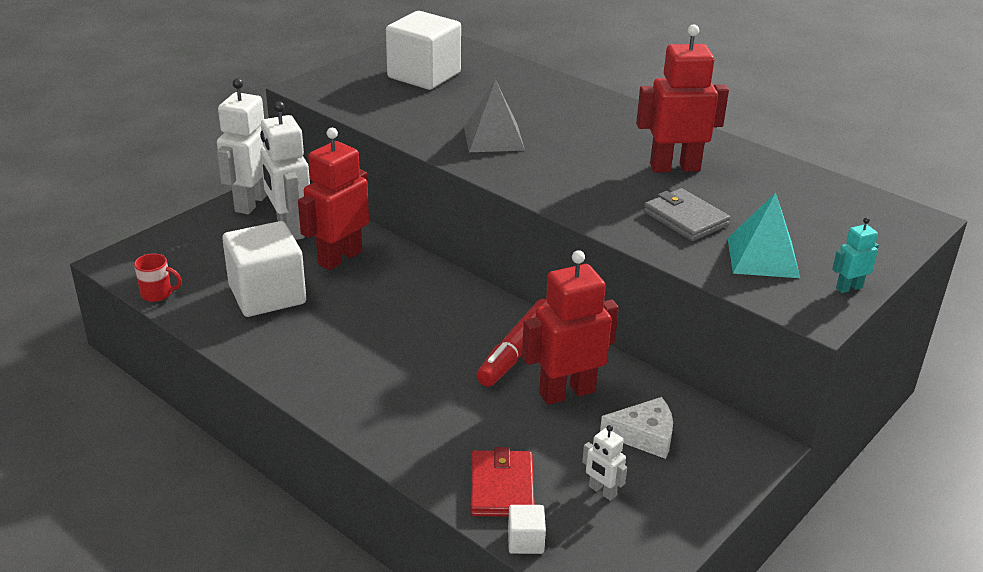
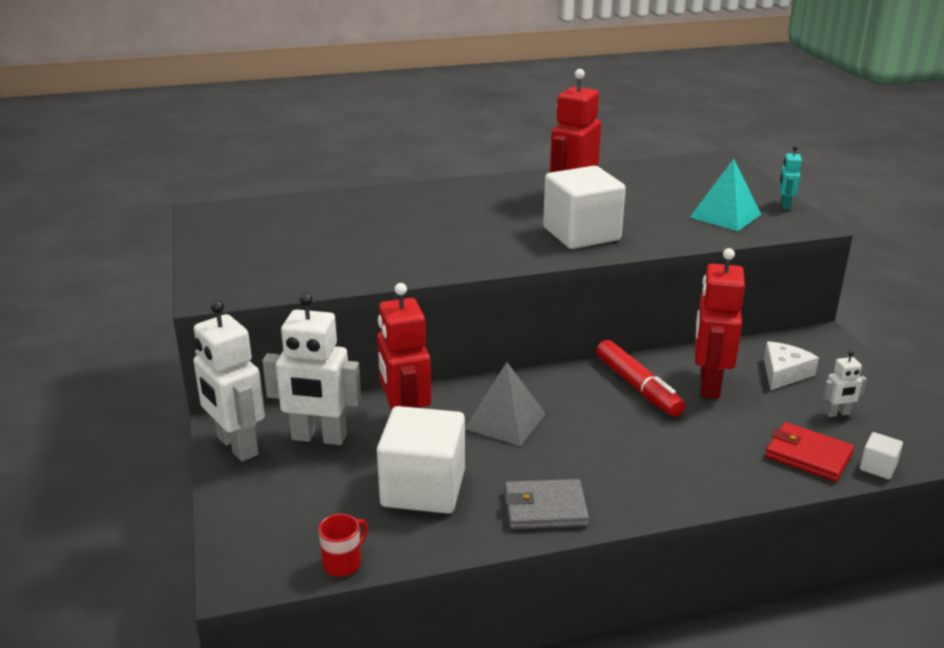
camera: 55 degrees left, 5 degrees down
(424, 75) = (277, 237): white cube -> white cube (581, 234)
(493, 138) = (439, 245): grey pyramid -> grey pyramid (505, 421)
(685, 219) = (650, 221): grey wallet -> grey wallet (545, 508)

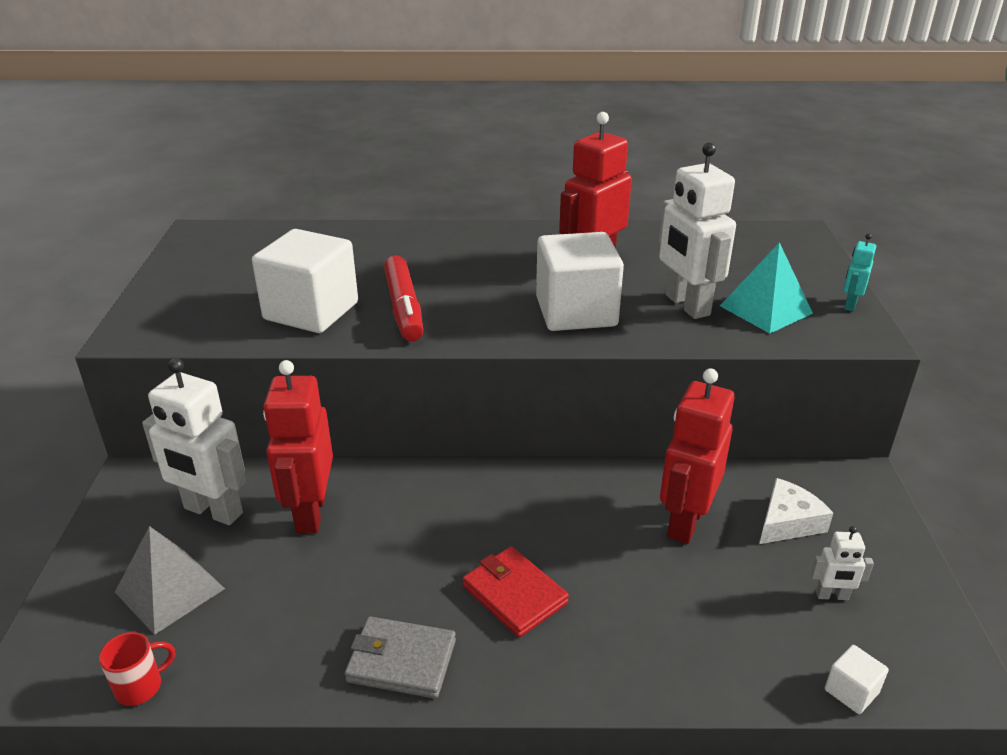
camera: 15 degrees right, 5 degrees up
(237, 446) = (126, 506): white robot -> white robot (686, 305)
(423, 488) = (282, 602): white cube -> white cube (311, 311)
(505, 421) = (421, 528): grey pyramid -> grey pyramid (170, 590)
(638, 387) = (597, 509): red marker -> red marker (404, 308)
(808, 455) = (764, 652): red wallet -> red wallet (514, 594)

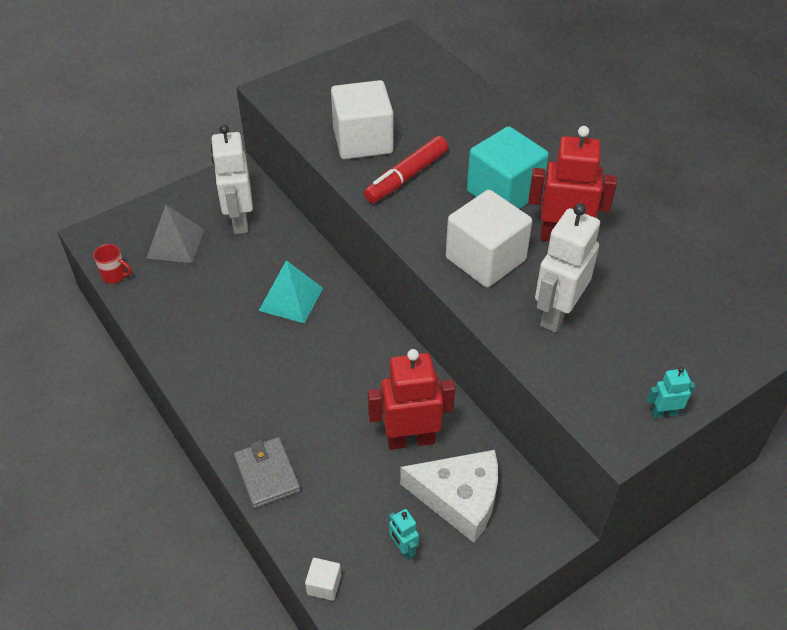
camera: 55 degrees right, 15 degrees up
(310, 513) = (270, 259): red robot -> none
(401, 661) = (197, 362): grey wallet -> grey wallet (267, 474)
(499, 269) = (504, 193): none -> turquoise cube
(514, 594) = (279, 384): red wallet -> none
(766, 309) = (599, 362): turquoise pyramid -> turquoise pyramid (291, 299)
(788, 522) = (459, 498): white cheese -> white cheese, size x1.60
(832, 596) = (403, 548): white robot -> turquoise robot

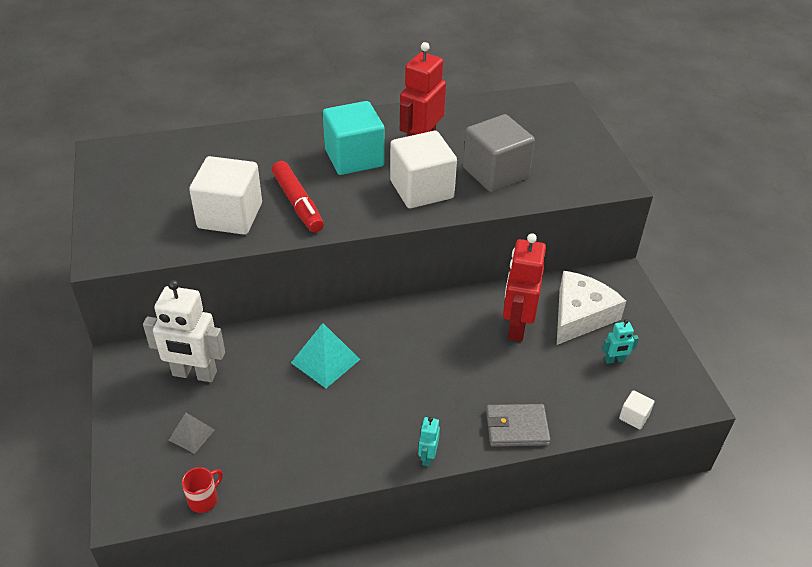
camera: 70 degrees left, 5 degrees down
(175, 244) = (191, 435): grey pyramid -> grey pyramid, size x0.61
(557, 313) = (495, 173): white robot -> grey cube
(663, 413) = (603, 157): turquoise robot -> turquoise robot (427, 457)

